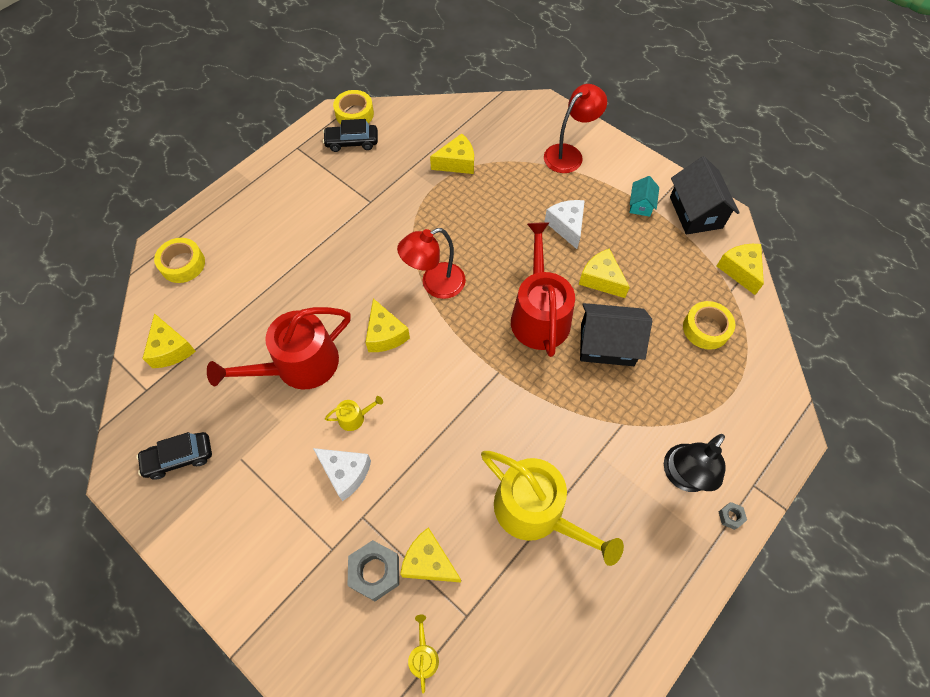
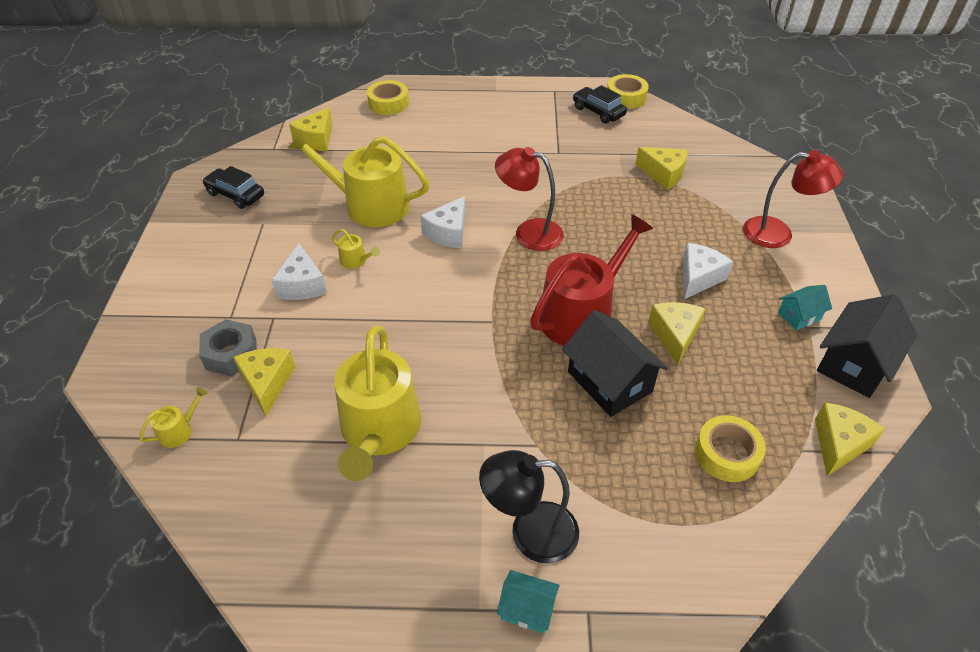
camera: 50 degrees right, 15 degrees down
(298, 365) = (369, 205): red watering can -> yellow watering can
(385, 334) = (448, 232): yellow cheese -> white cheese
(730, 516) = (527, 609): grey nut -> turquoise house

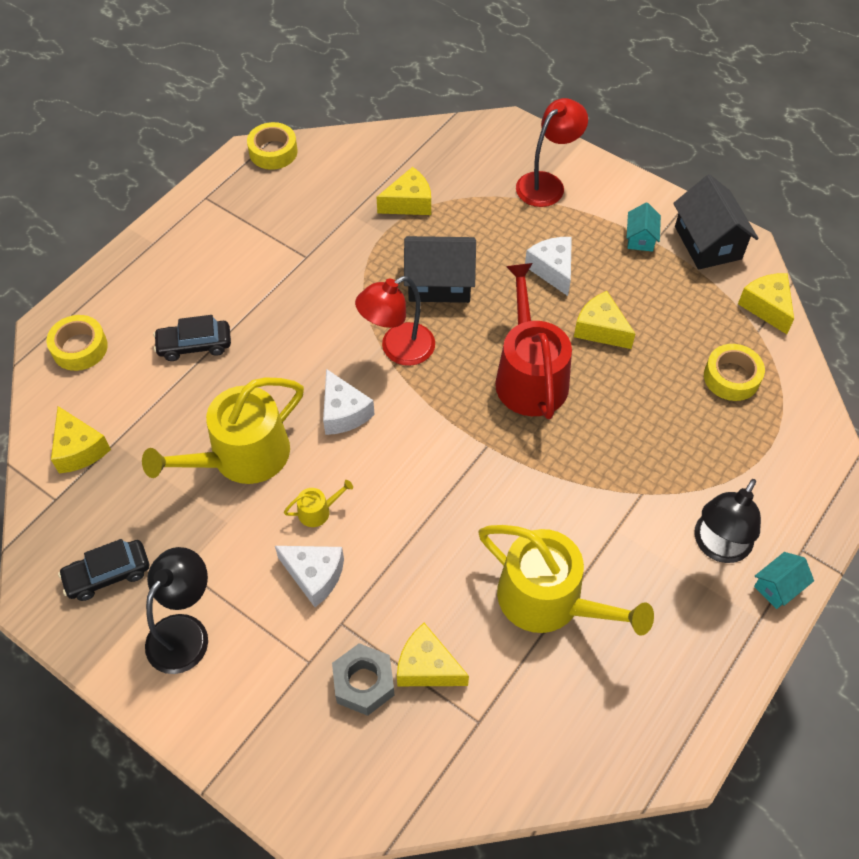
camera: 55 degrees left, 10 degrees up
(179, 430) = (432, 770): yellow watering can -> none
(216, 247) = (185, 631): none -> black lamp
(598, 111) = (274, 187): black car -> black car (194, 345)
(609, 381) = (615, 404): black house -> black house (439, 283)

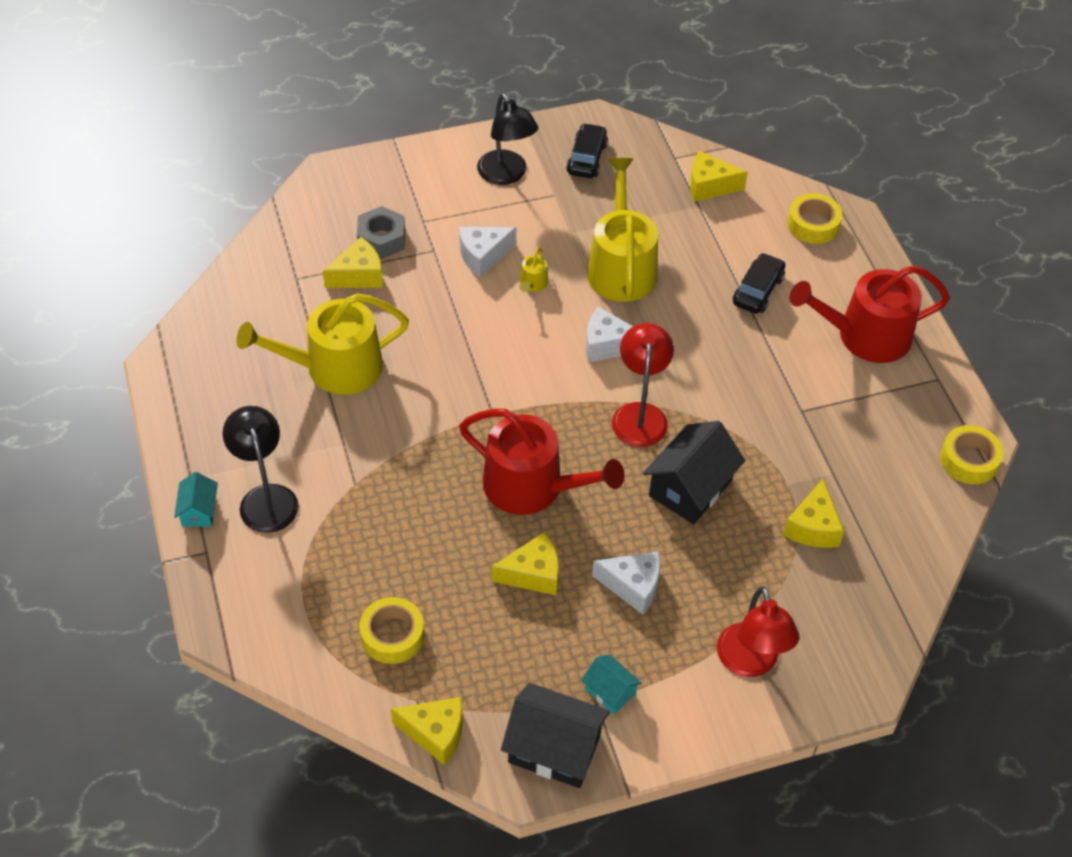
camera: 125 degrees right, 5 degrees down
(193, 256) = (865, 336): none -> red watering can

